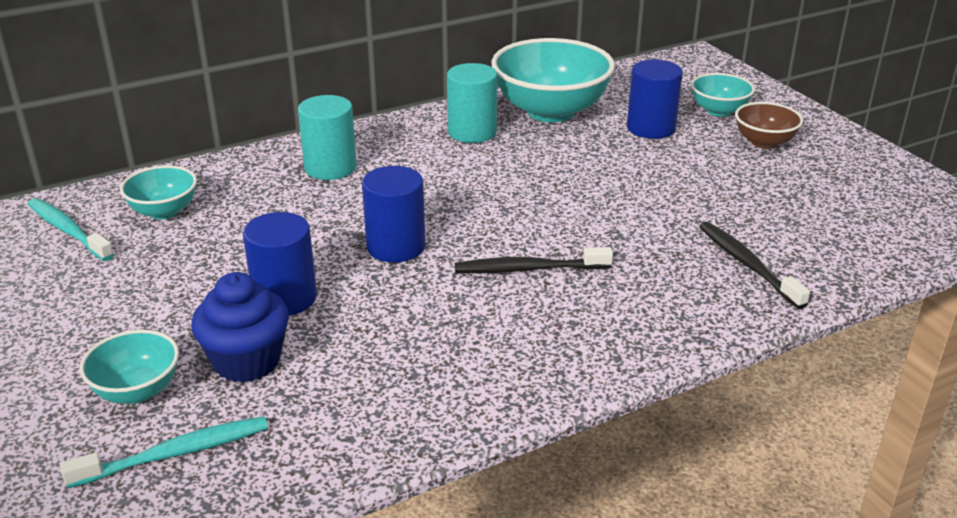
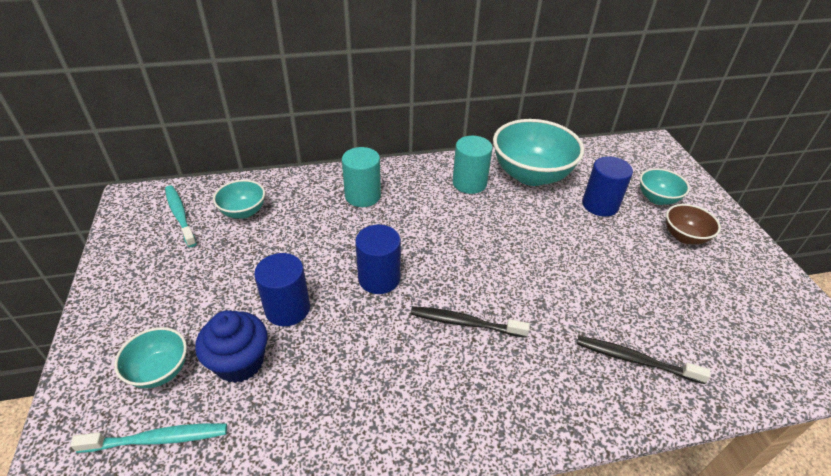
camera: 15 degrees right, 10 degrees up
(747, 264) = (635, 360): black toothbrush -> black toothbrush turned 60 degrees counterclockwise

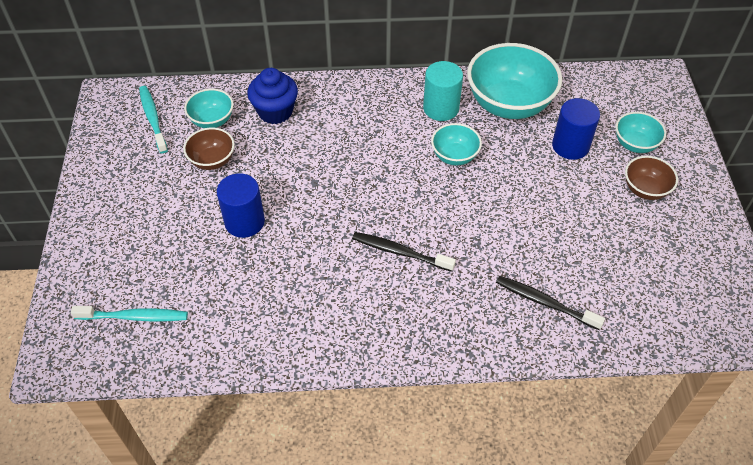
camera: 10 degrees right, 10 degrees up
(160, 371) = (135, 263): turquoise bowl -> turquoise bowl (454, 156)
(239, 362) = (200, 264): blue cupcake -> blue cupcake (275, 112)
(246, 249) = (212, 160): none -> brown bowl
(363, 196) = (329, 113): turquoise cylinder -> none
(379, 278) = (330, 202): blue cylinder -> none

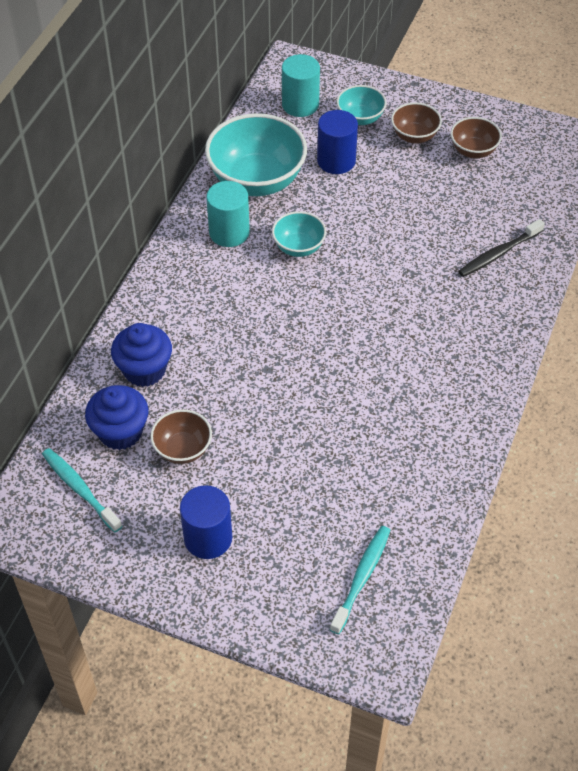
camera: 65 degrees left, 0 degrees up
(153, 118) = (80, 489): turquoise toothbrush -> turquoise toothbrush turned 45 degrees clockwise
(212, 120) = (120, 432): turquoise bowl -> blue cupcake
(244, 222) = (287, 445): blue cylinder -> blue cylinder (208, 538)
(400, 252) = (393, 332): black toothbrush -> none
(617, 100) = (300, 105): none -> turquoise cylinder
(663, 240) = (473, 151): none -> brown bowl

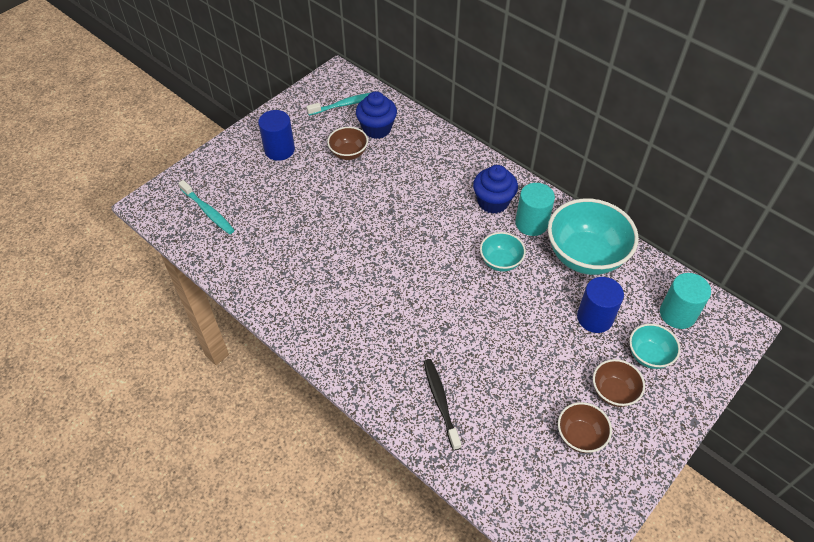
camera: 110 degrees right, 0 degrees up
(144, 370) = (420, 149): blue cupcake -> blue cupcake (493, 202)

